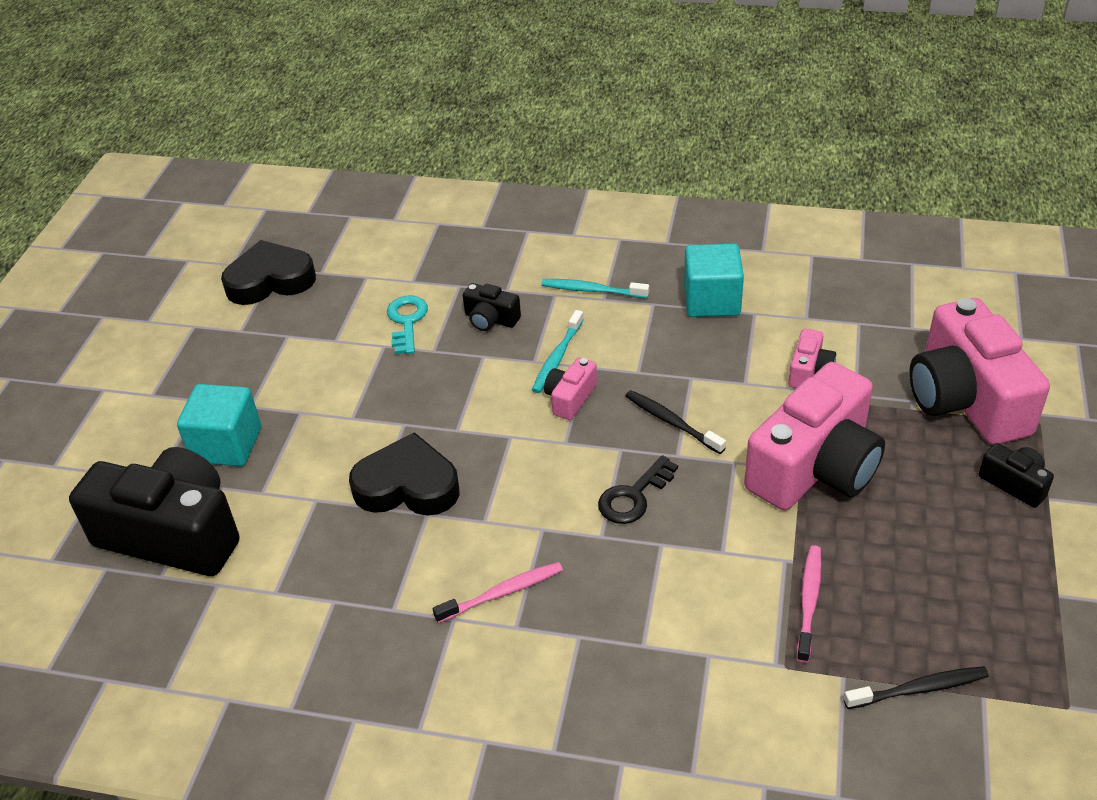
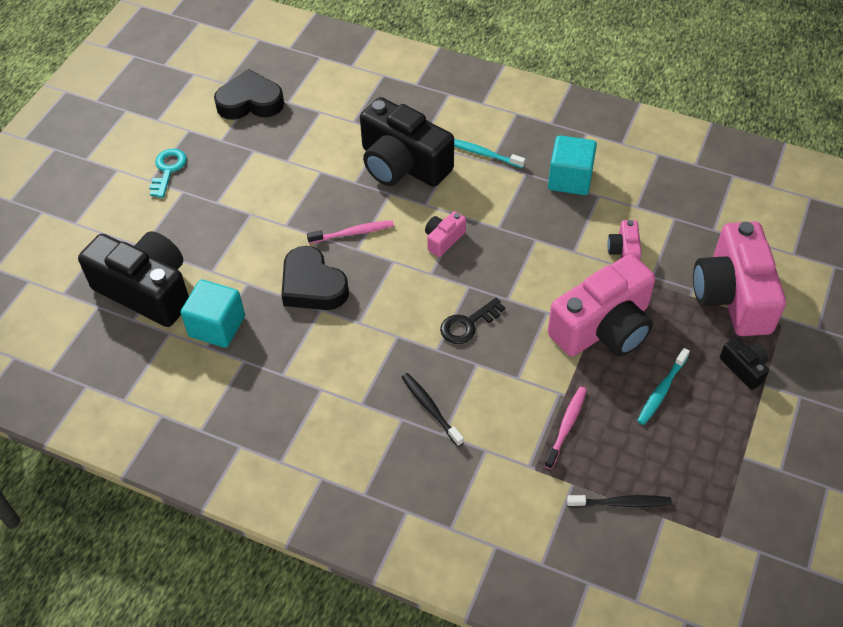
camera: 10 degrees right, 10 degrees up
(227, 445) = (195, 230): turquoise cube -> turquoise cube (217, 326)
(407, 321) = (341, 155): turquoise key -> turquoise key (168, 170)
(407, 486) = (312, 285): black heart -> black heart turned 150 degrees counterclockwise
(490, 319) = (402, 164): black camera -> black camera, size x2.27
(502, 593) = (358, 378): pink toothbrush -> pink toothbrush (353, 233)
(557, 358) = (443, 205): turquoise toothbrush -> turquoise toothbrush (661, 390)
(671, 422) = (511, 272): black toothbrush -> black toothbrush (430, 408)
(809, 372) = (624, 251): pink camera -> pink camera turned 150 degrees clockwise

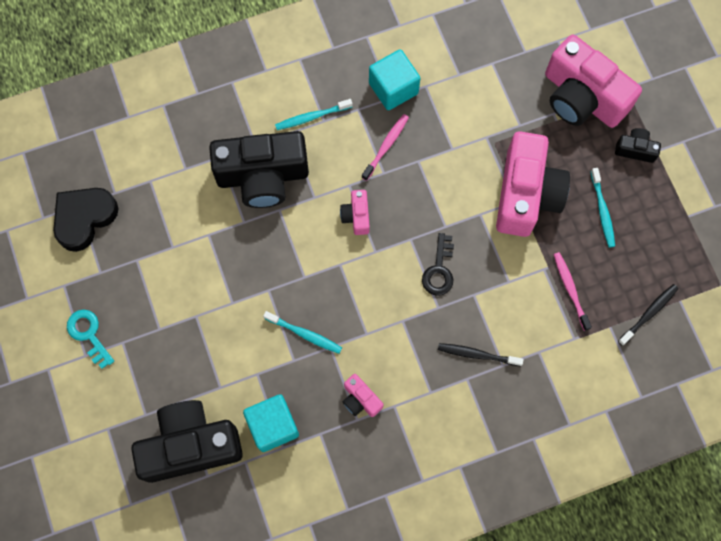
camera: 45 degrees left, 20 degrees up
(312, 285) = (304, 334): black heart -> turquoise toothbrush
(353, 233) = (288, 266): pink toothbrush -> pink toothbrush (386, 146)
(624, 251) = (484, 120): pink camera -> pink camera (360, 399)

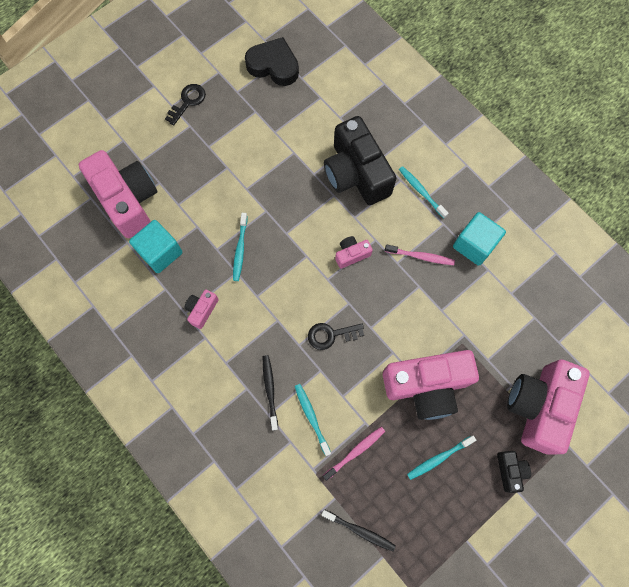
camera: 70 degrees right, 0 degrees up
(89, 334) = (188, 102): turquoise key -> black key
(190, 445) = (127, 200): black camera -> pink camera
(520, 321) = (311, 417): none -> turquoise toothbrush

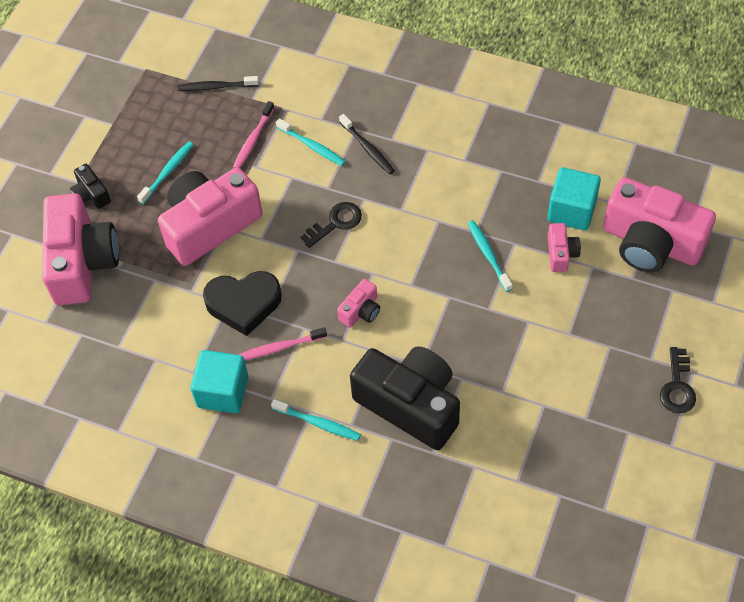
camera: 155 degrees right, 15 degrees down
(202, 310) = (486, 181): pink camera -> pink camera (561, 253)
(273, 66) = (607, 493): black heart -> black heart (243, 304)

